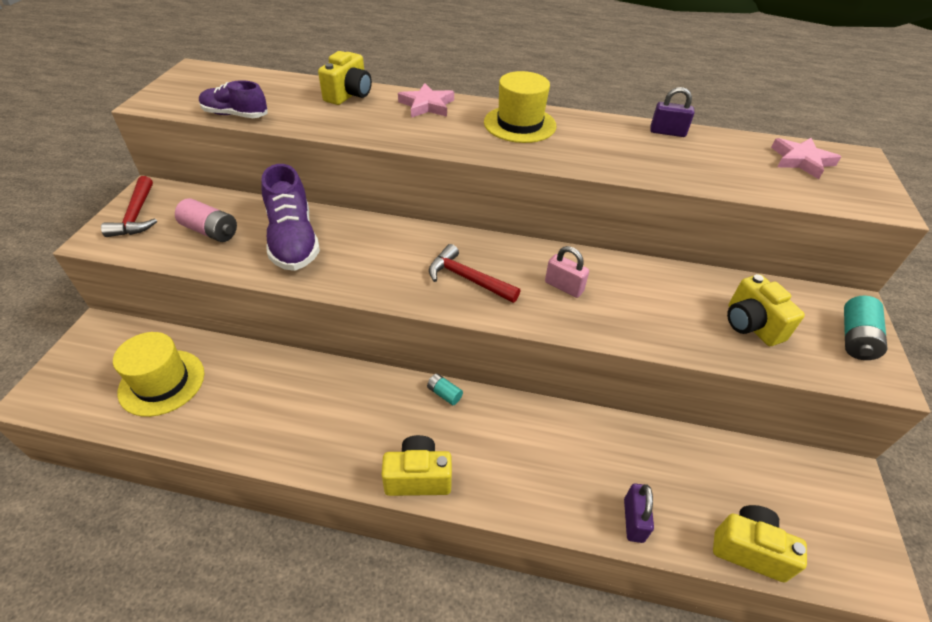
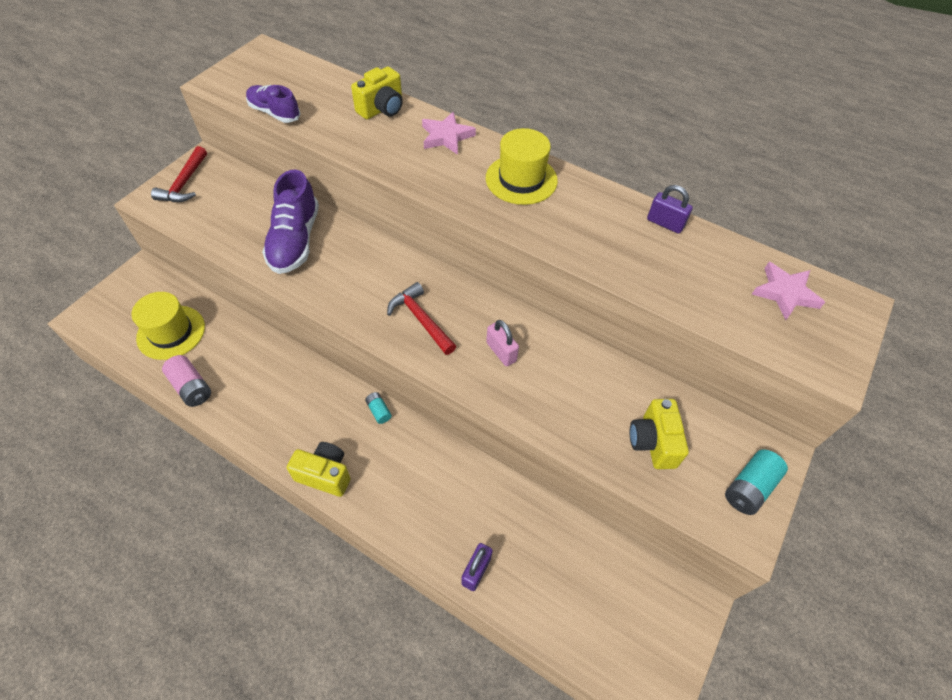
camera: 20 degrees right, 10 degrees up
(210, 231) = (234, 214): pink battery -> pink battery (191, 387)
(748, 549) = (559, 630): yellow camera -> none

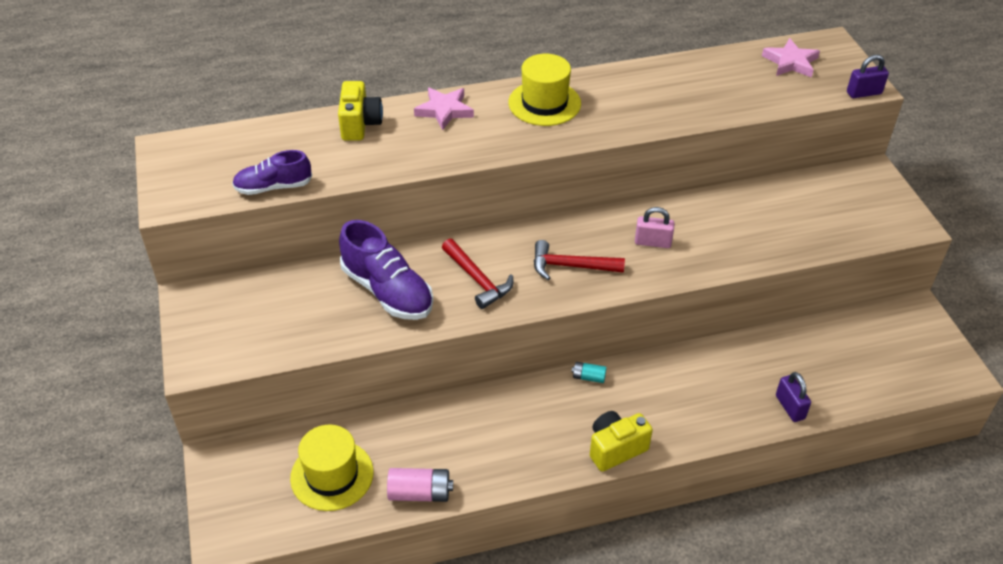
camera: 45 degrees left, 10 degrees down
(185, 183) = (207, 326): red hammer -> red hammer (477, 279)
(653, 442) = (809, 219): yellow camera -> none
(665, 223) = (673, 68): purple padlock -> purple padlock (864, 93)
(749, 488) = (884, 201): turquoise battery -> none

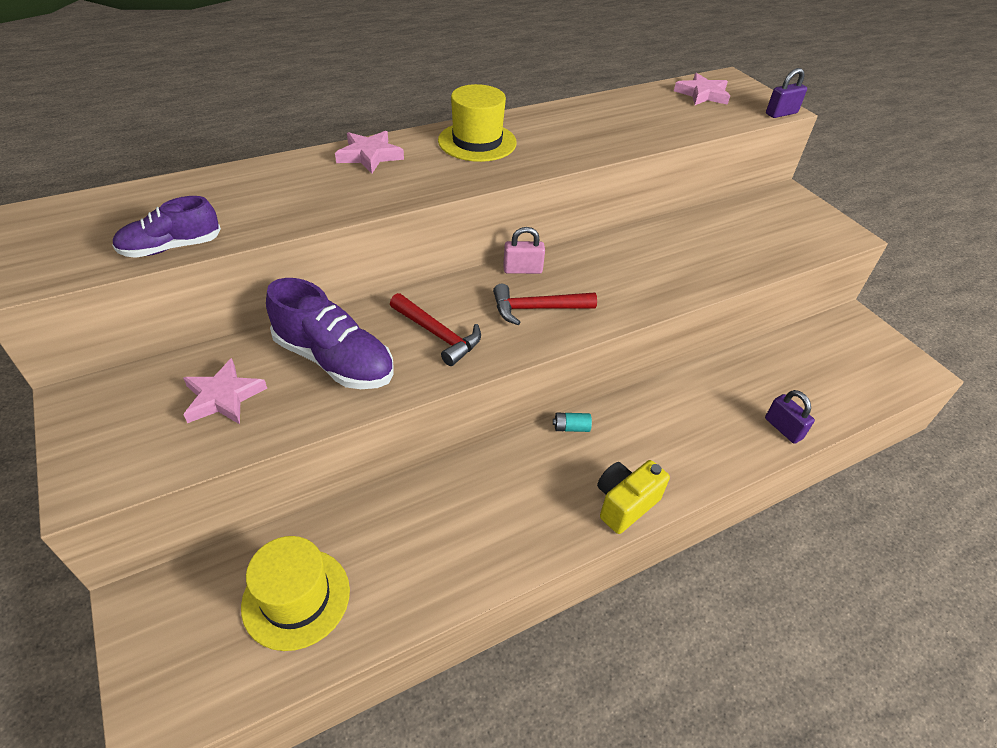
camera: 15 degrees left, 0 degrees up
(297, 310) = (223, 397): none -> pink star
(360, 124) = (274, 175): yellow camera -> none
(420, 493) = (413, 601): pink battery -> none
(652, 242) = (613, 276): pink padlock -> pink padlock (522, 270)

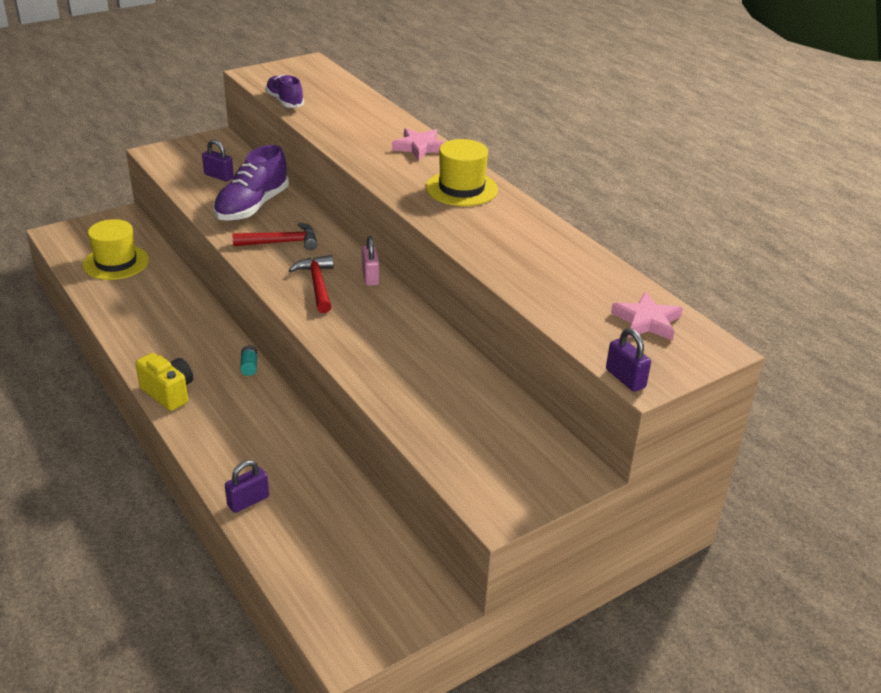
camera: 85 degrees right, 10 degrees down
(223, 397) = (219, 176): pink star -> purple padlock
(438, 334) = (281, 242): red hammer -> red hammer turned 135 degrees counterclockwise

